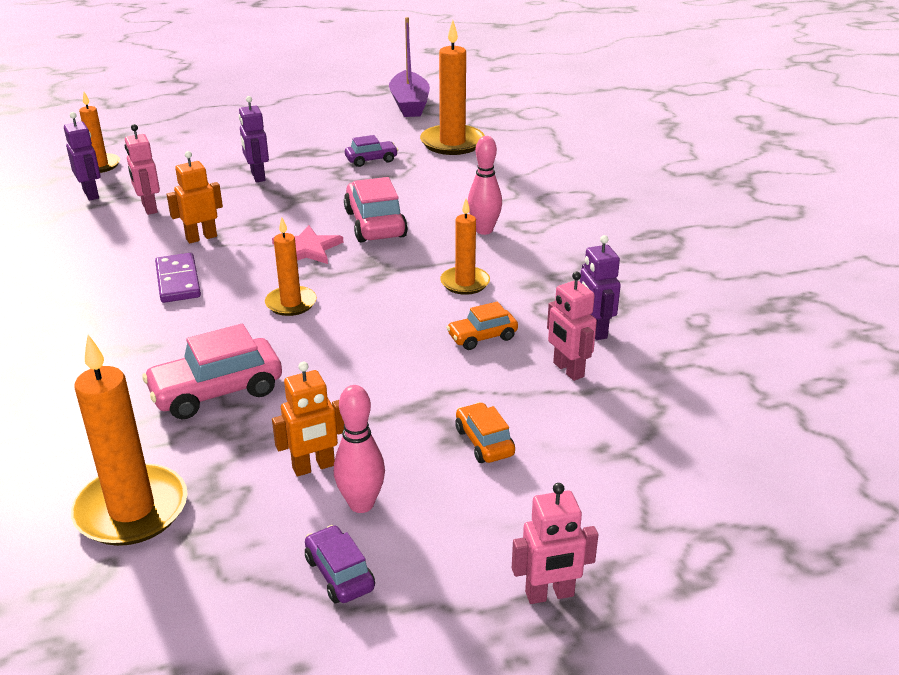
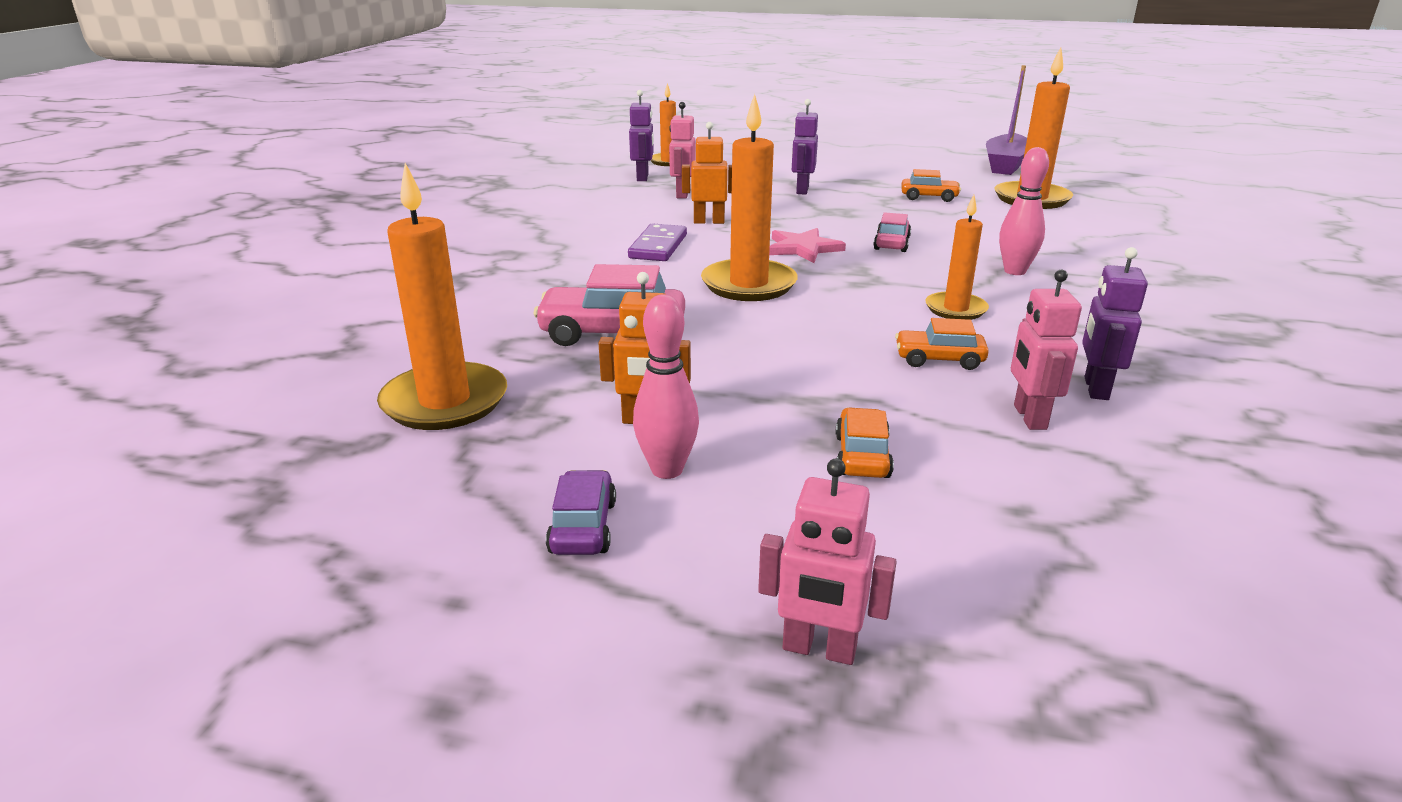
camera: 30 degrees right, 5 degrees down
(291, 303) = (749, 284): orange candle -> orange candle, size x1.66
(371, 160) = (929, 197): purple car -> orange car
(375, 224) = (891, 243): pink car -> pink car, size x0.57

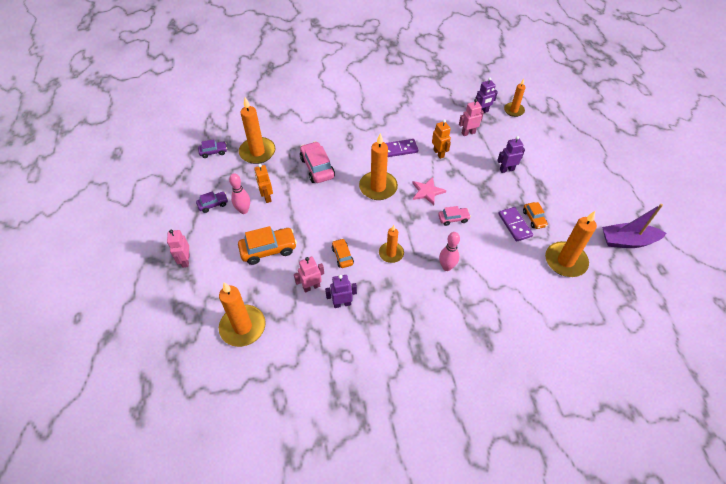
camera: 65 degrees right, 25 degrees up
(330, 480) = (213, 152): none -> purple car
(862, 456) = (268, 250): orange car -> orange car, size x1.74
(936, 210) = (514, 225): none -> purple domino
(1172, 563) = (243, 327): none -> orange candle

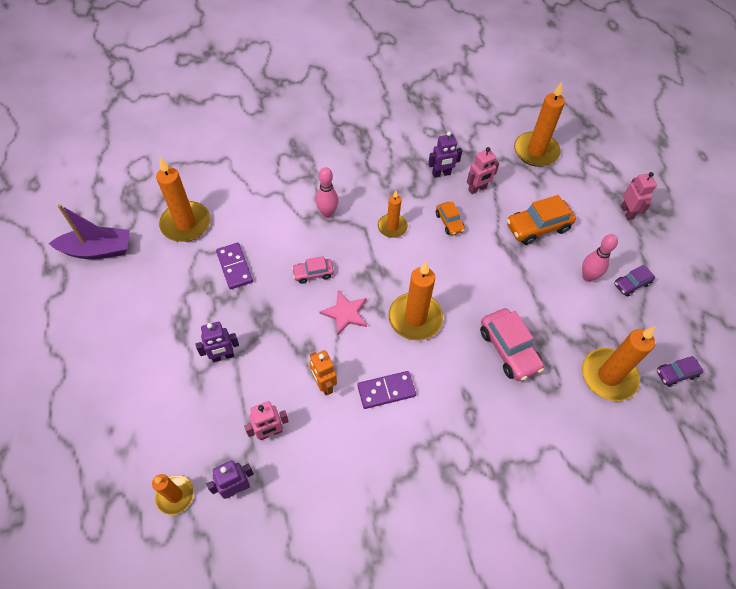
camera: 175 degrees right, 5 degrees up
(267, 197) = (565, 297): orange robot -> none
(534, 218) = (206, 277): orange car -> none

